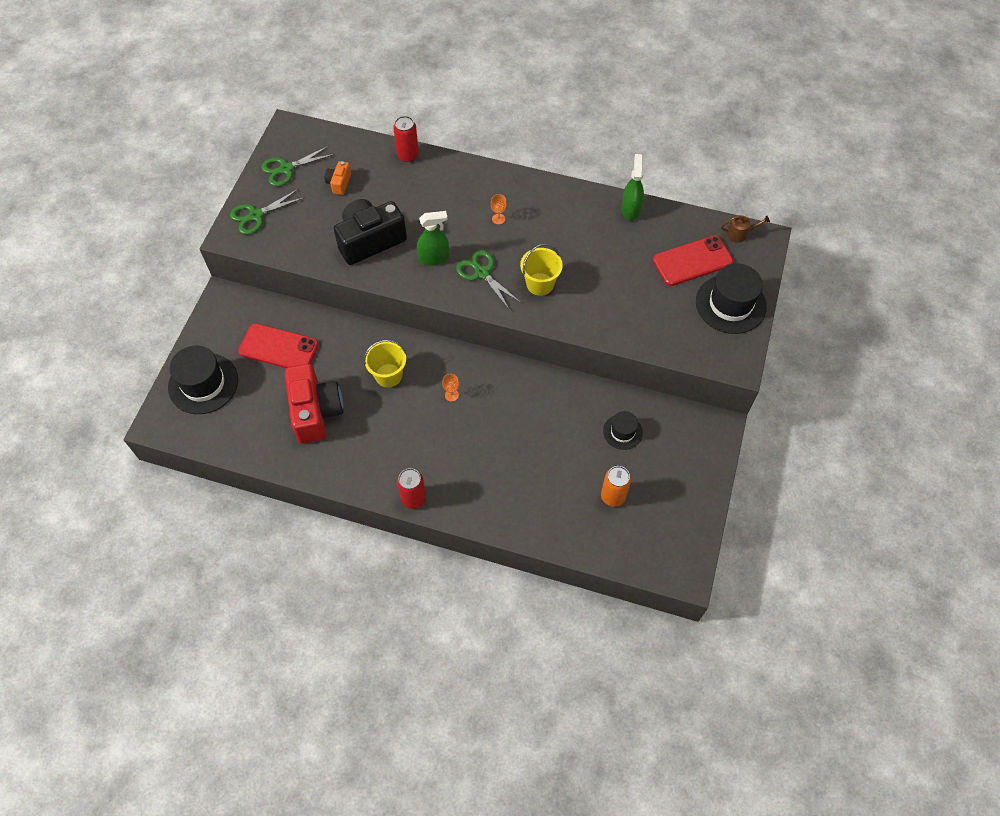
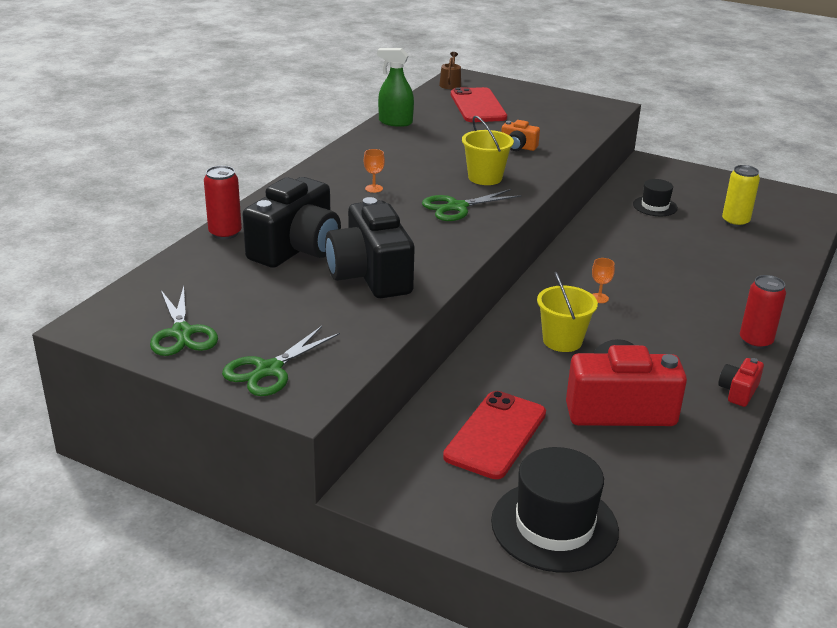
camera: 80 degrees left, 30 degrees down
(256, 216) = (269, 370): green scissors -> green scissors turned 60 degrees clockwise
(339, 183) = (244, 289): orange camera -> orange camera (518, 147)
(346, 483) = (738, 391): none -> red camera
(396, 196) = (296, 249): none -> black camera
(434, 258) = (421, 234): green spray bottle -> none
(613, 496) = (735, 222): orange can -> yellow can
(730, 304) = (537, 99): black hat -> none

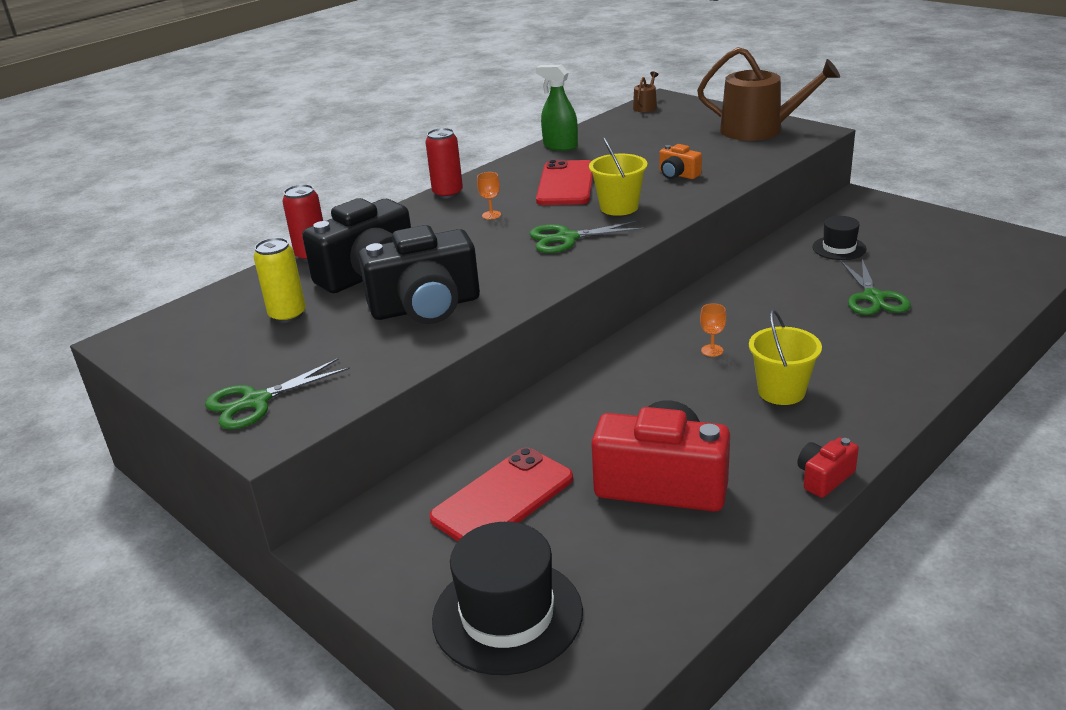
camera: 20 degrees right, 0 degrees up
(182, 333) = (201, 355): green scissors -> green scissors (873, 298)
(370, 275) = (426, 307): black camera -> black camera turned 105 degrees counterclockwise
(478, 106) = (661, 130): red phone -> red phone (566, 184)
(562, 341) = (640, 397): yellow bucket -> yellow bucket (781, 391)
(563, 105) = (759, 130): none -> brown watering can
(735, 222) = (932, 270): yellow can -> yellow can (287, 315)
(755, 341) = (881, 417): red can -> red can (448, 193)

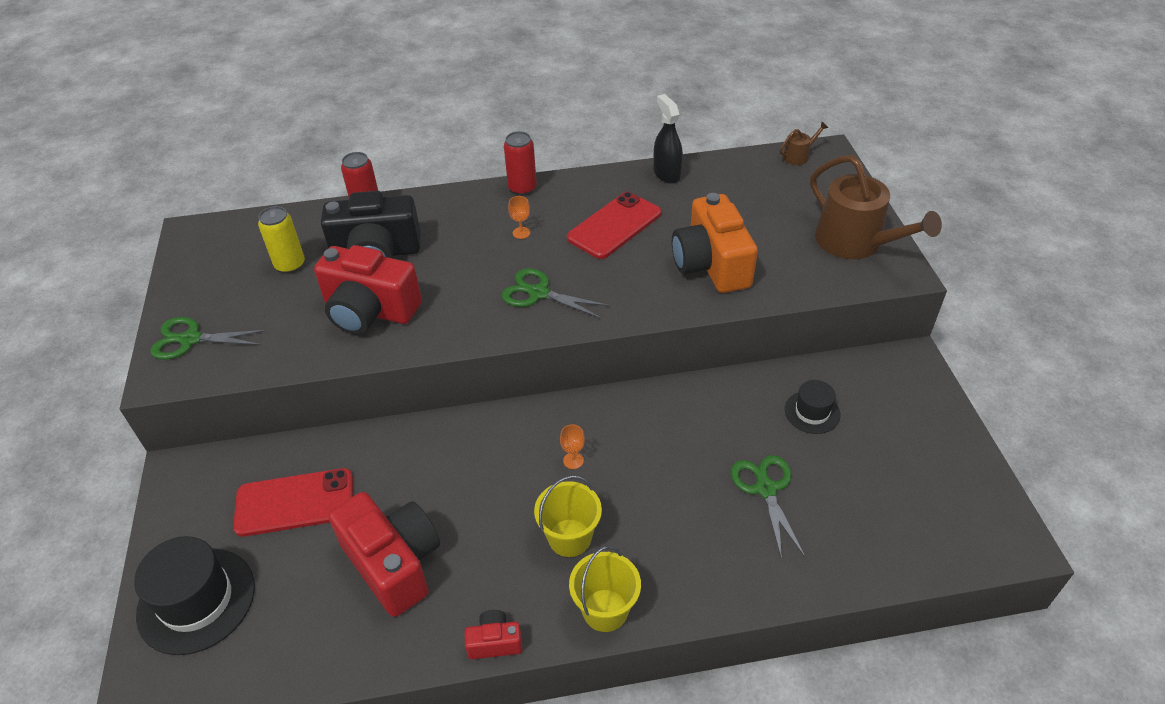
camera: 35 degrees right, 15 degrees up
(426, 307) = (370, 311): black camera -> red camera
(560, 146) = (666, 174): green spray bottle -> black spray bottle
(619, 207) = (618, 279): yellow bucket -> yellow bucket (605, 610)
(678, 175) = (711, 264): orange camera -> orange camera, size x2.16
(873, 298) = (765, 489): green scissors -> green scissors turned 135 degrees clockwise

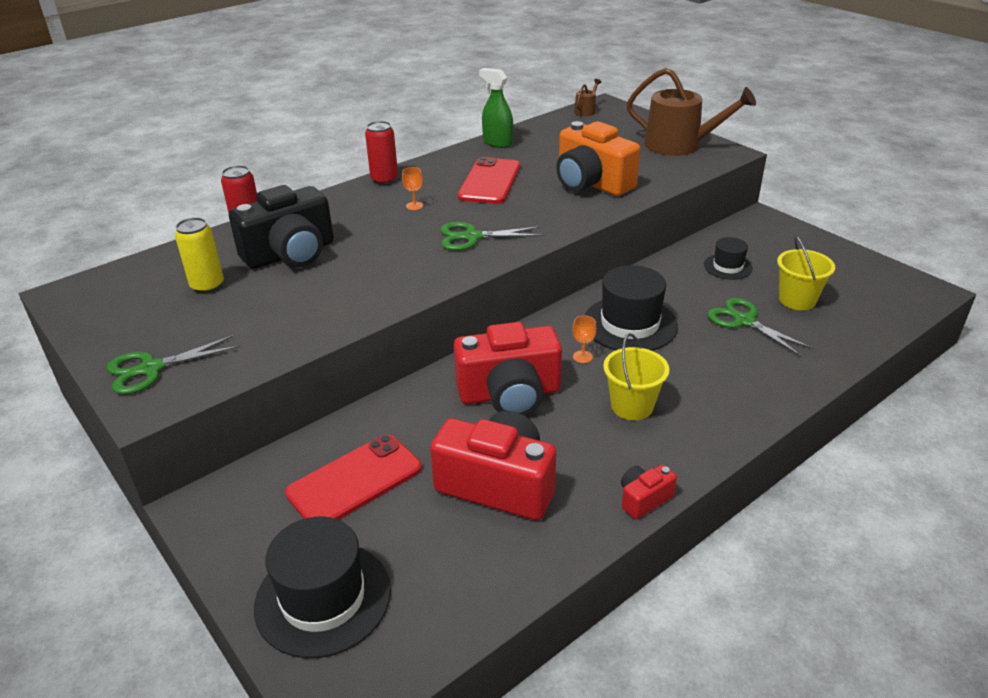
camera: 30 degrees left, 10 degrees down
(370, 311) = (327, 292): red camera -> red camera (510, 394)
(605, 610) = (708, 440): yellow bucket -> yellow bucket (797, 300)
(649, 442) = (630, 324): none -> black hat
(666, 174) = (497, 143): black spray bottle -> green spray bottle

